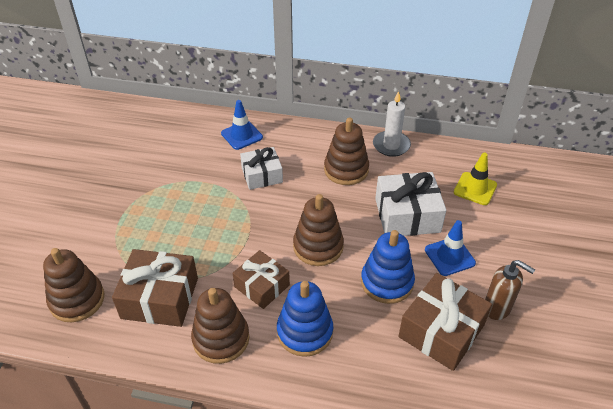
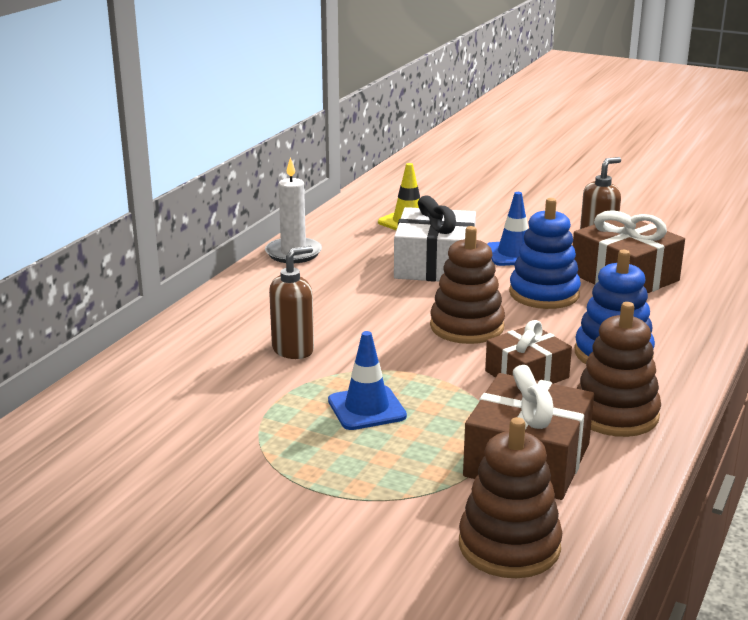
camera: 75 degrees left, 20 degrees down
(242, 135) = (180, 356): blue traffic cone -> blue traffic cone (366, 408)
(262, 175) = (293, 350): white gift -> brown soap dispenser
(346, 170) = (324, 288): brown stacking toy -> none

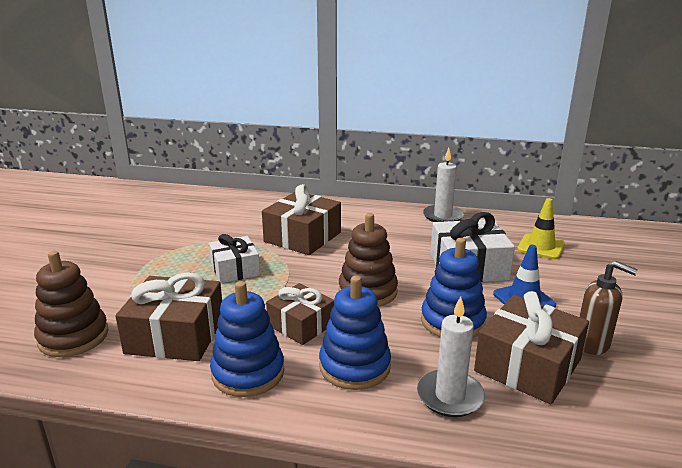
camera: 75 degrees right, 0 degrees up
(293, 350) = (303, 237): brown soap dispenser -> brown gift
(366, 408) = (235, 269): blue traffic cone -> white gift
(615, 414) = (248, 373): brown stacking toy -> blue stacking toy
(665, 317) = (450, 396): none -> white candle

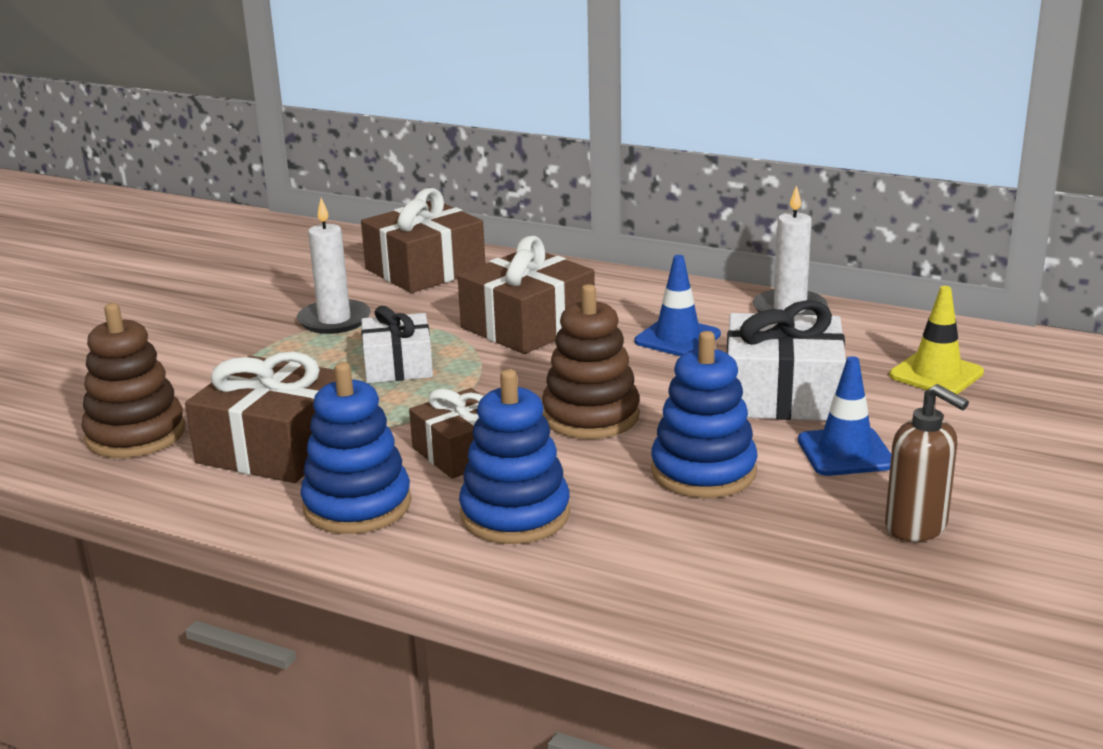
camera: 15 degrees right, 0 degrees up
(392, 238) = (677, 338): none -> blue traffic cone
(450, 396) = (636, 568): white candle -> white candle (334, 320)
(527, 365) = (785, 543): brown gift -> brown gift (425, 269)

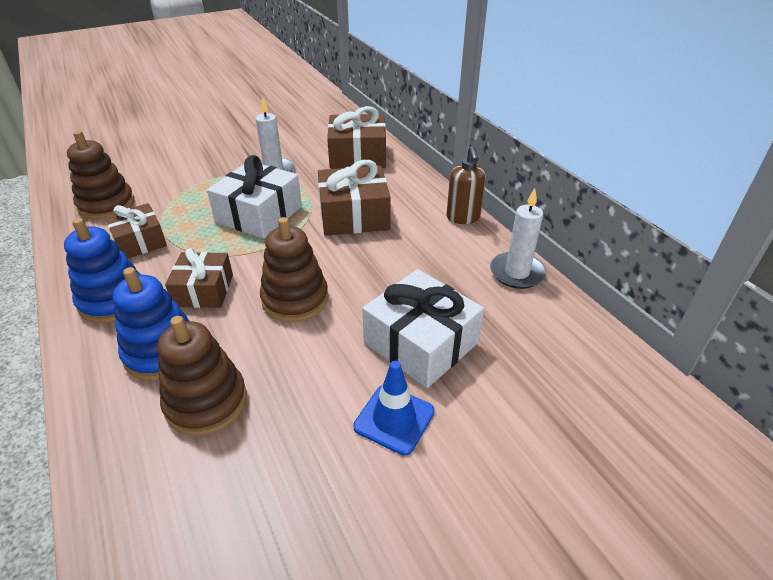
camera: 35 degrees right, 15 degrees up
(275, 447) = (140, 241): brown gift -> brown gift, size x0.66
(398, 365) = (259, 214): white gift -> white gift, size x1.52
(641, 523) = (206, 402): none -> brown stacking toy
(677, 338) = (419, 263): blue traffic cone -> none
(703, 471) = (292, 381): blue stacking toy -> none
(916, 527) = (348, 525): brown soap dispenser -> brown soap dispenser (463, 218)
(936, 374) = (547, 382): yellow traffic cone -> none

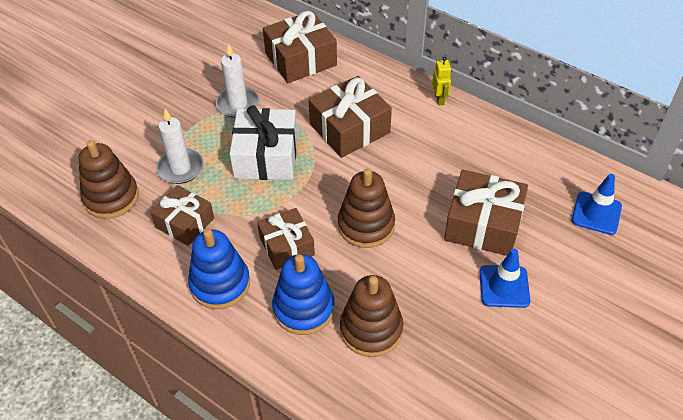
camera: 25 degrees left, 10 degrees up
(420, 343) = (483, 224): white gift -> brown gift
(463, 218) = (439, 99): brown soap dispenser -> yellow robot
(517, 273) = (512, 139): white candle -> white candle (180, 168)
(572, 381) = (596, 213): none -> blue traffic cone

